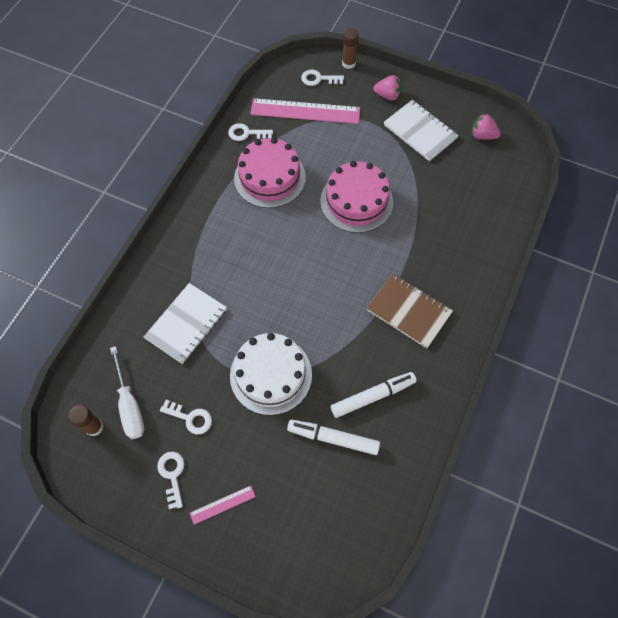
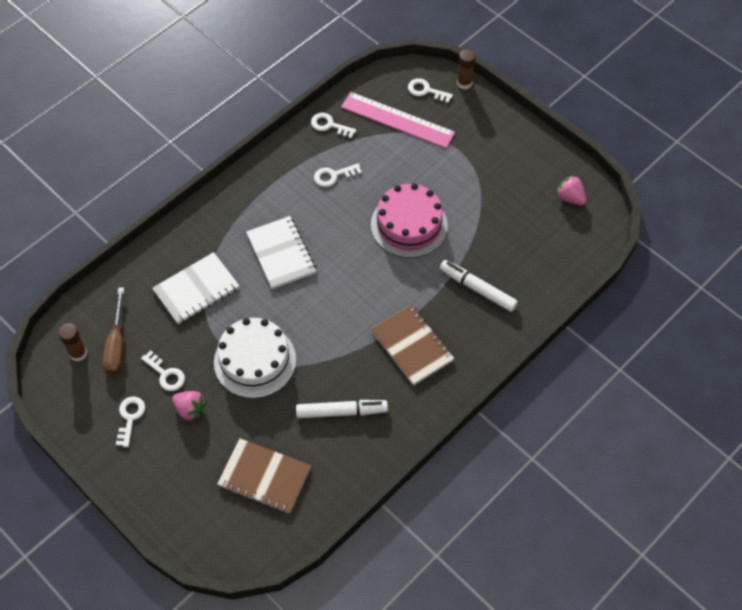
camera: 20 degrees right, 5 degrees down
(130, 405) = (117, 345): white screwdriver -> brown screwdriver
(222, 504) = (164, 458): pink ruler -> none
(269, 177) = (333, 176): pink cake -> white key
(328, 488) = (264, 477): none -> brown notebook
(333, 438) = (288, 436): white marker -> white marker (477, 289)
(388, 95) = (490, 128): pink strawberry -> pink strawberry (190, 409)
(420, 131) = (506, 175): white notebook -> white notebook (281, 254)

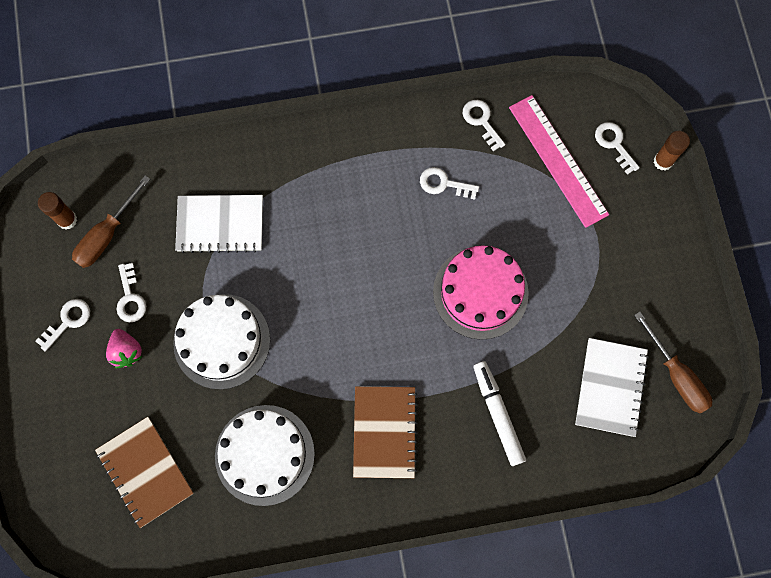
camera: 35 degrees right, 15 degrees up
(281, 254) = (329, 239): white notebook -> white notebook (610, 387)
(341, 411) = (264, 454): white marker -> white cake
(570, 198) = (676, 375): pink strawberry -> brown screwdriver

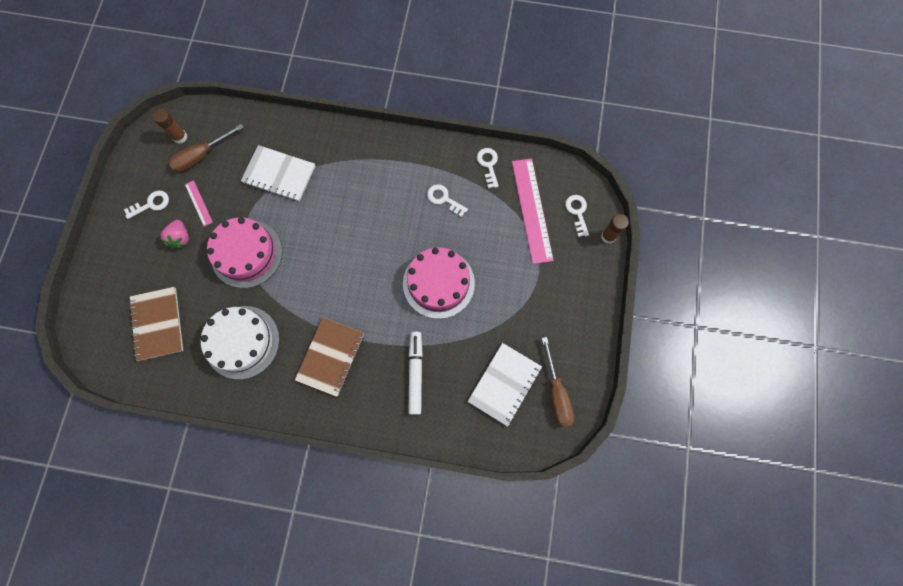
camera: 20 degrees right, 0 degrees up
(130, 298) = (198, 203): white key -> pink ruler
(222, 341) = (246, 253): white cake -> pink cake

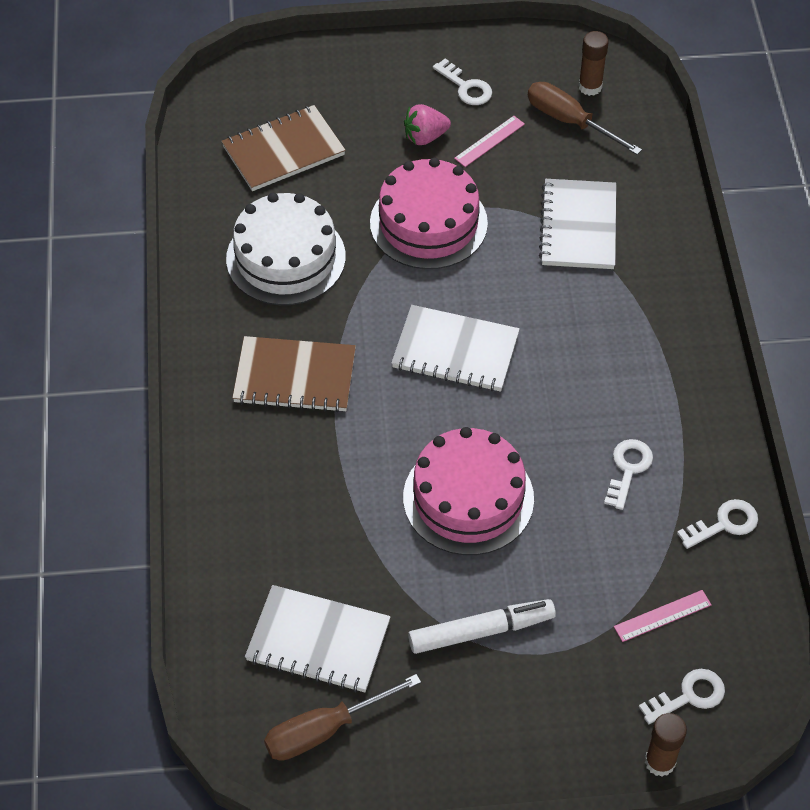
camera: 75 degrees right, 20 degrees down
(342, 264) = (455, 351): none -> white notebook
(415, 373) = (300, 501): white marker -> white marker (480, 631)
(532, 210) = (662, 616): pink ruler -> pink ruler, size x0.46

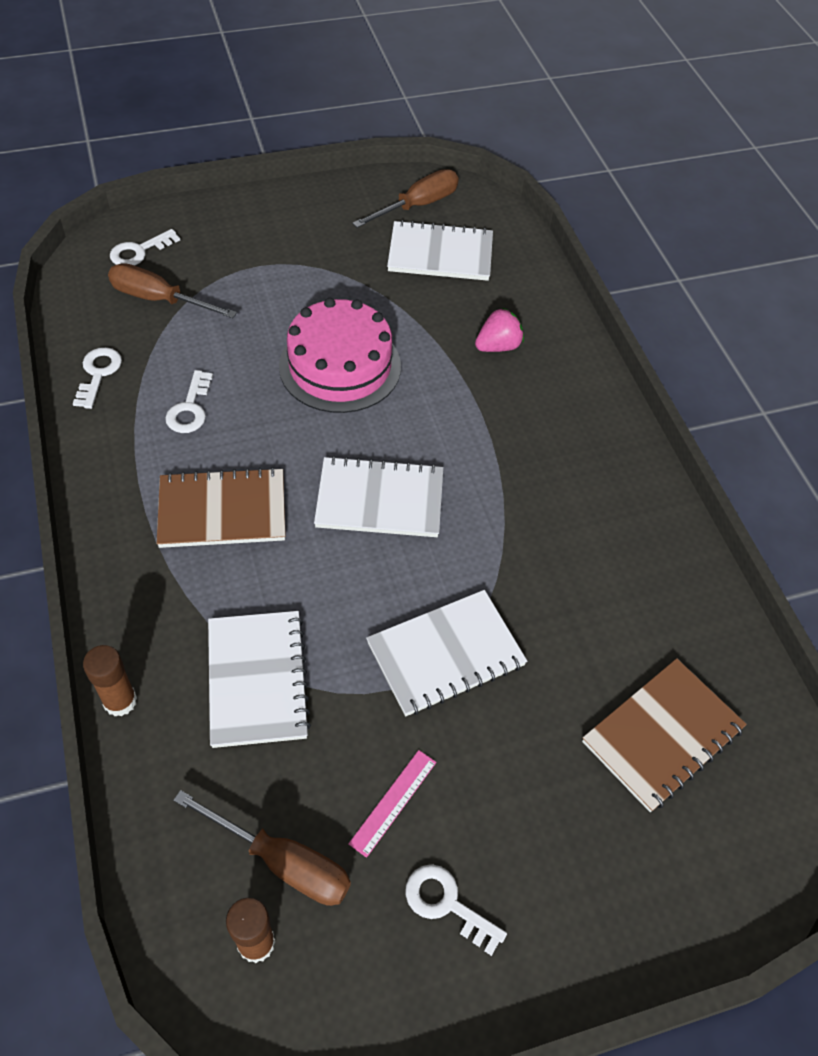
camera: 165 degrees right, 0 degrees up
(286, 258) = (597, 581): white cake -> none
(295, 377) = (536, 451): brown notebook -> brown notebook (222, 510)
(425, 137) = (484, 793): pink strawberry -> pink strawberry (498, 346)
(428, 223) = (446, 654): pink cake -> white notebook
(480, 631) = (312, 273): white marker -> none
(660, 762) = (164, 212): brown glue stick -> brown glue stick (120, 701)
(662, 616) = (159, 299): pink ruler -> brown screwdriver
(724, 524) = (98, 373): white key -> white key turned 135 degrees clockwise

